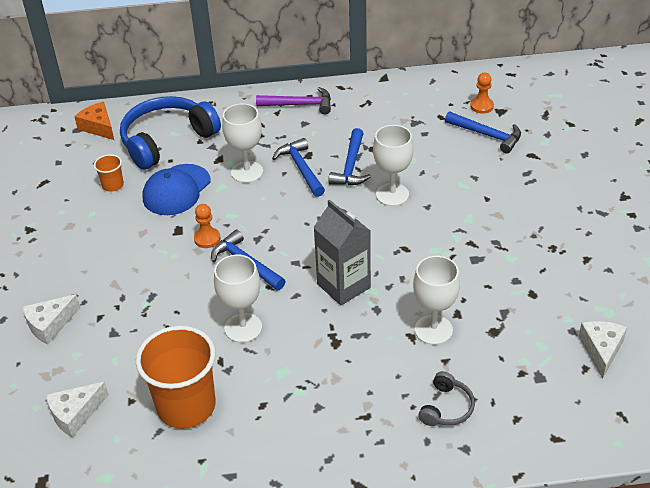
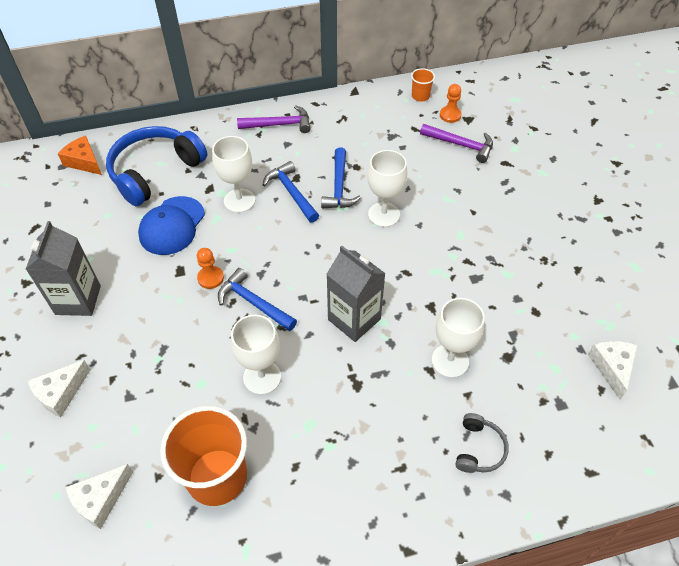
camera: 10 degrees left, 10 degrees up
(76, 248) = (78, 300): none -> grey carton
(113, 185) = (107, 225): orange cup -> orange cup (420, 96)
(487, 135) = (461, 145): blue hammer -> purple hammer

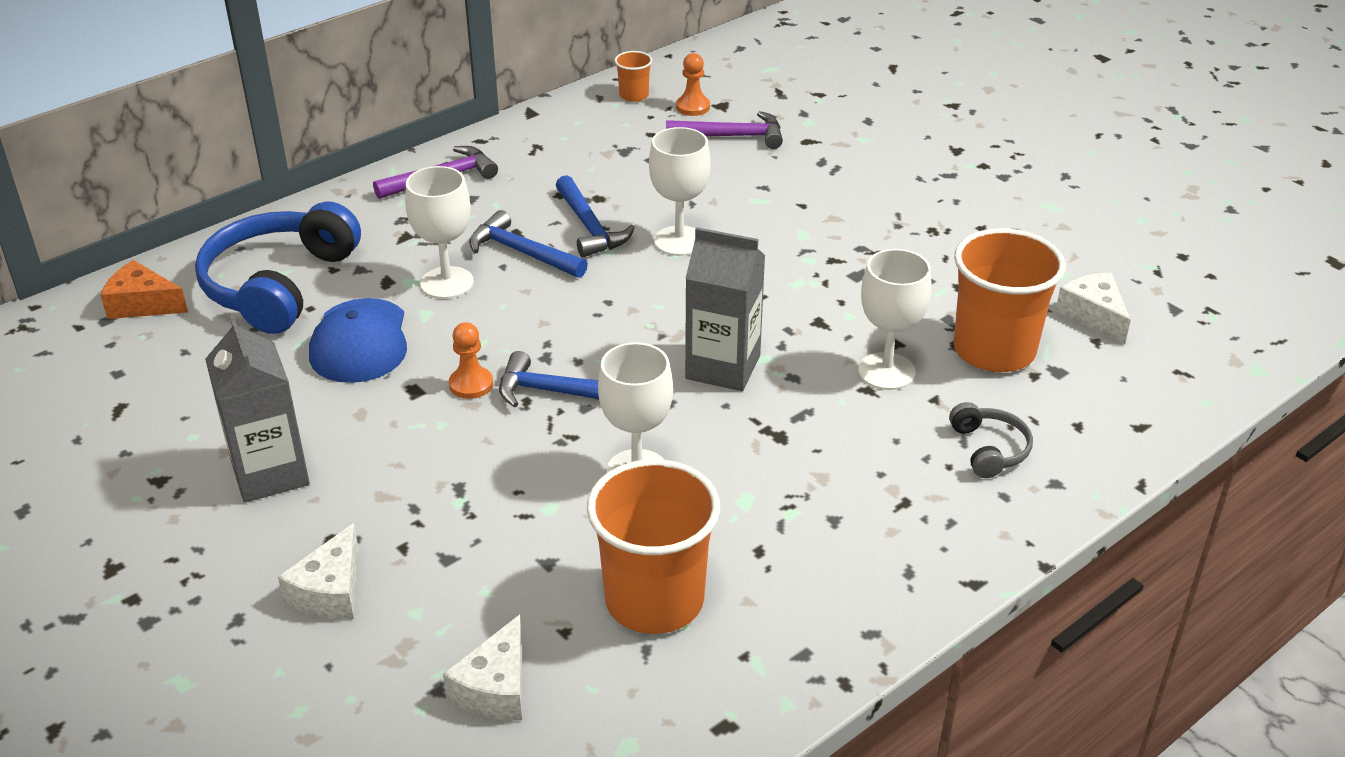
camera: 25 degrees left, 15 degrees down
(528, 371) = (994, 350): none -> orange cup

